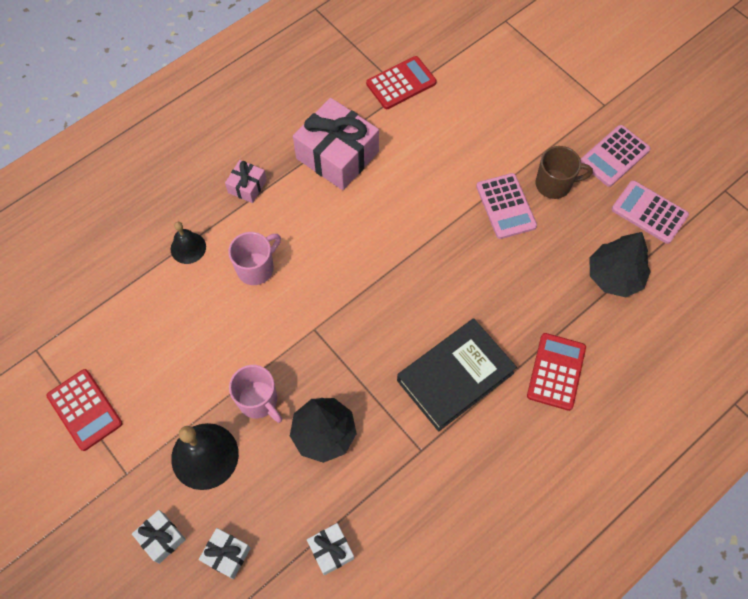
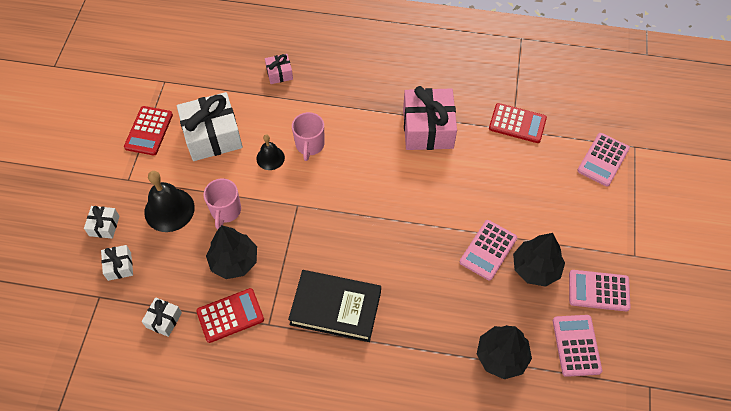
camera: 50 degrees right, 5 degrees down
(155, 350) = (212, 136): none -> white gift
(188, 248) = (290, 102): black bell -> black bell (270, 158)
(247, 186) = (359, 99): pink gift -> pink gift (279, 73)
(256, 268) = (309, 145): pink mug -> pink mug turned 90 degrees clockwise
(497, 52) = (603, 160): none -> pink calculator
(554, 184) = (535, 268): brown mug -> black tree
(556, 371) = (394, 368): red calculator -> red calculator (230, 315)

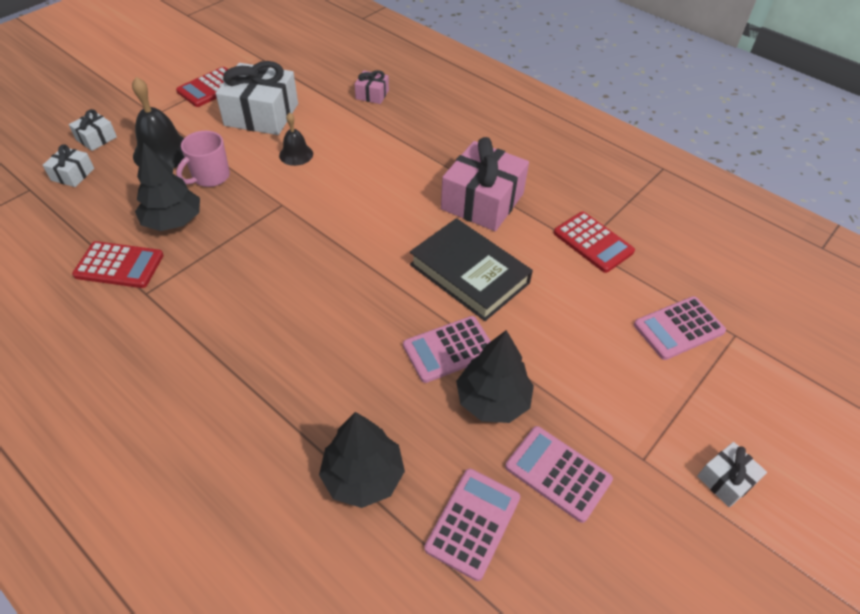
camera: 30 degrees right, 10 degrees down
(164, 320) = (58, 237): white gift -> white gift (726, 480)
(309, 145) = (344, 161): pink mug -> none
(335, 308) = (226, 315): black book -> black book (469, 274)

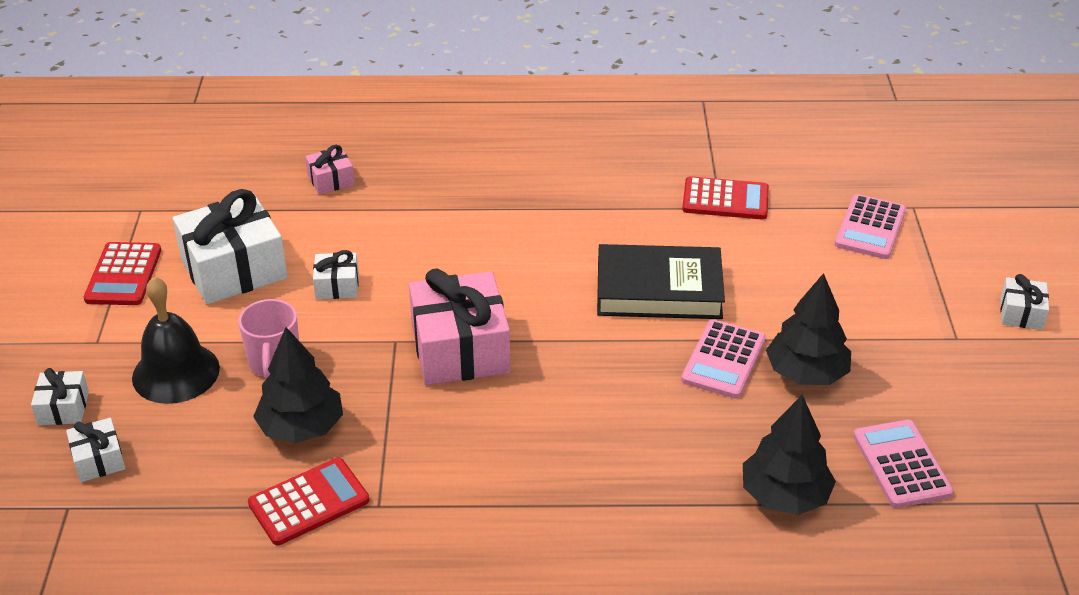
camera: 40 degrees left, 10 degrees down
(296, 154) = (337, 286): black bell -> white gift
(482, 201) = (586, 221): pink gift -> pink gift (460, 349)
(558, 473) = (915, 389): pink calculator -> none

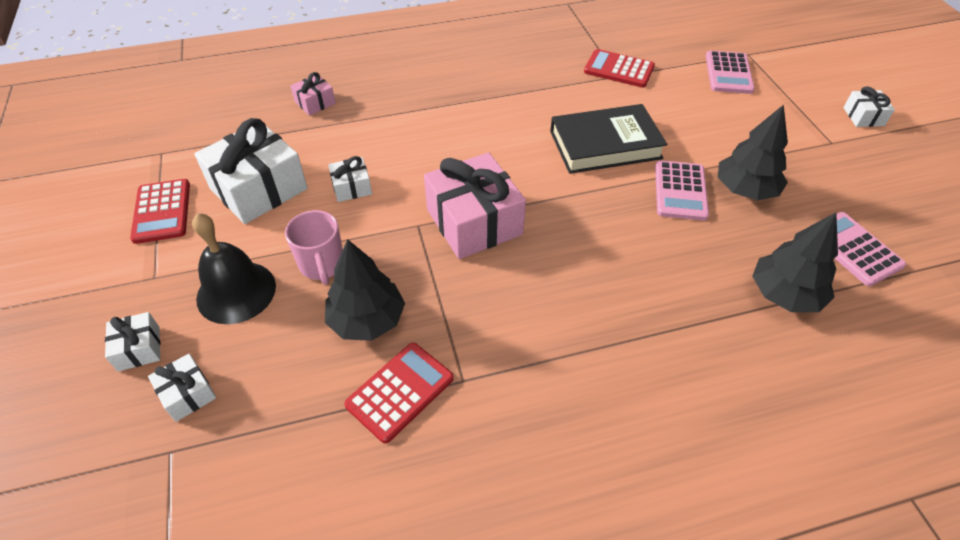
camera: 15 degrees left, 10 degrees up
(725, 199) = (619, 69): red calculator -> red calculator turned 150 degrees counterclockwise

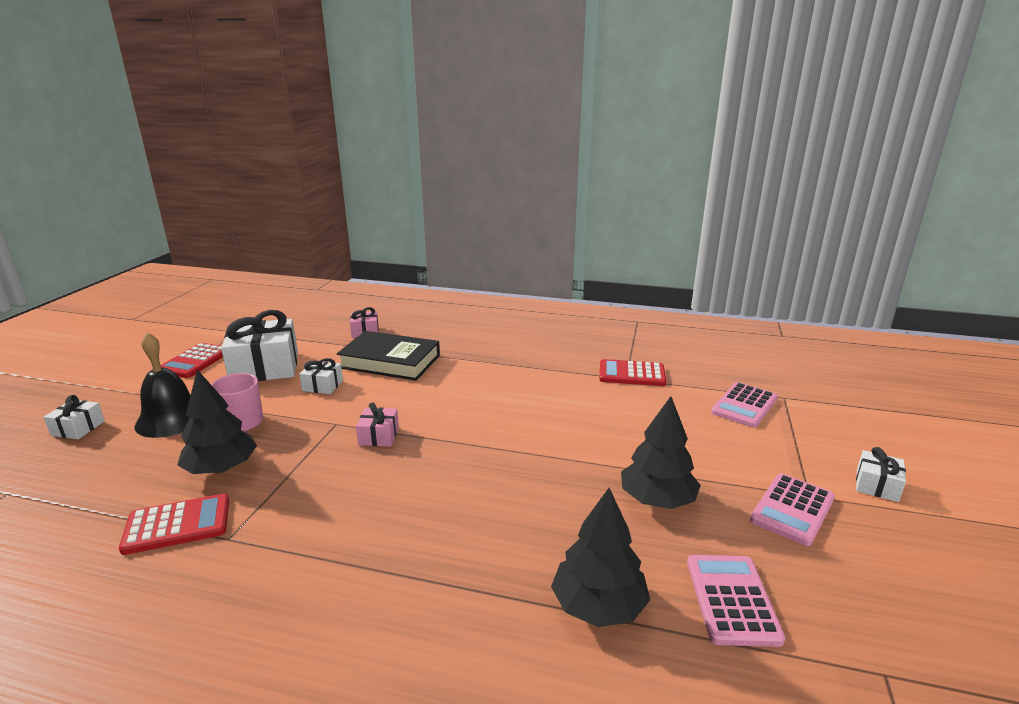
camera: 30 degrees right, 25 degrees down
(187, 394) = (63, 465): white gift -> none
(474, 222) = (379, 436): pink gift -> pink gift, size x0.48
(605, 145) = (554, 421): black book -> black book (390, 361)
(619, 69) = (631, 374): red calculator -> red calculator turned 45 degrees counterclockwise
(680, 191) = (586, 477): pink calculator -> pink calculator (792, 509)

